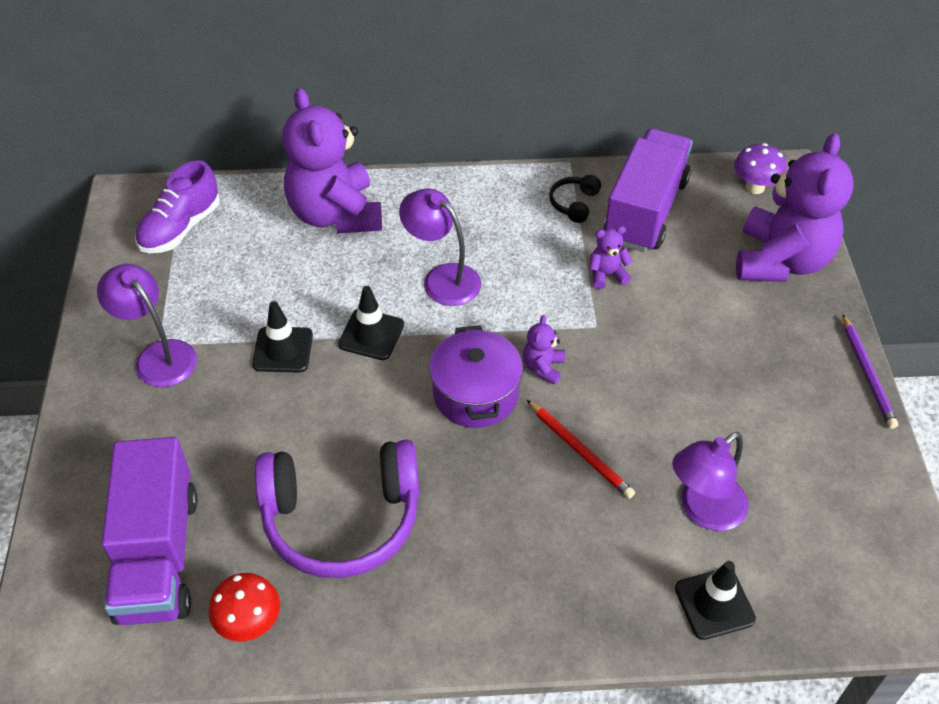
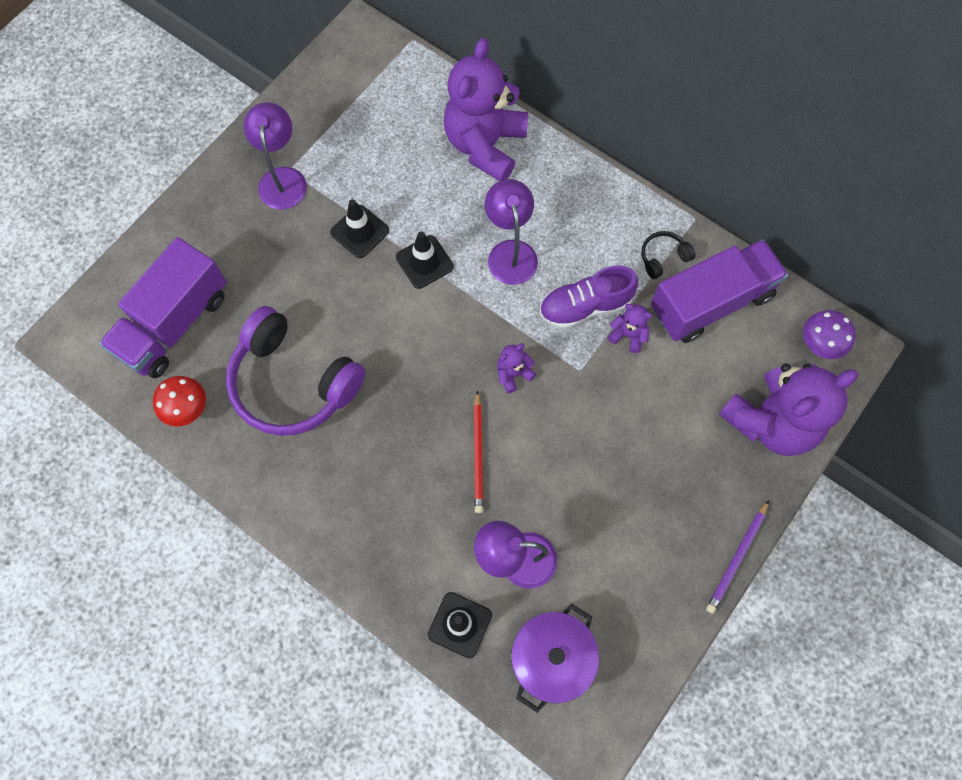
camera: 40 degrees right, 20 degrees up
(180, 228) = (375, 83): purple shoe -> purple shoe (585, 306)
(475, 394) = (450, 359): purple pot -> purple pot (552, 658)

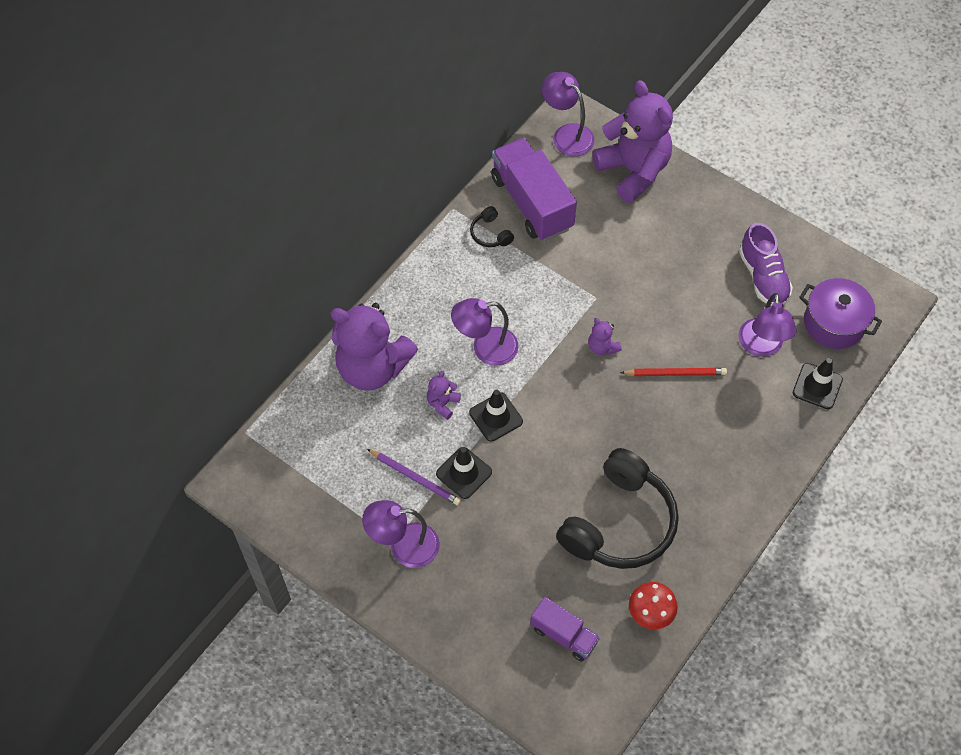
camera: 90 degrees left, 10 degrees down
(174, 323) = (563, 635): purple truck -> purple truck, size x0.55
(293, 383) = (619, 523): purple headphones -> black headphones
(585, 306) = (538, 292): purple shoe -> purple shoe (763, 277)
(628, 335) = (563, 262): purple teddy bear -> purple teddy bear (443, 404)
(737, 558) = (743, 200): purple pencil -> purple pencil (415, 478)
(819, 344) = (567, 134): purple mushroom -> purple lamp

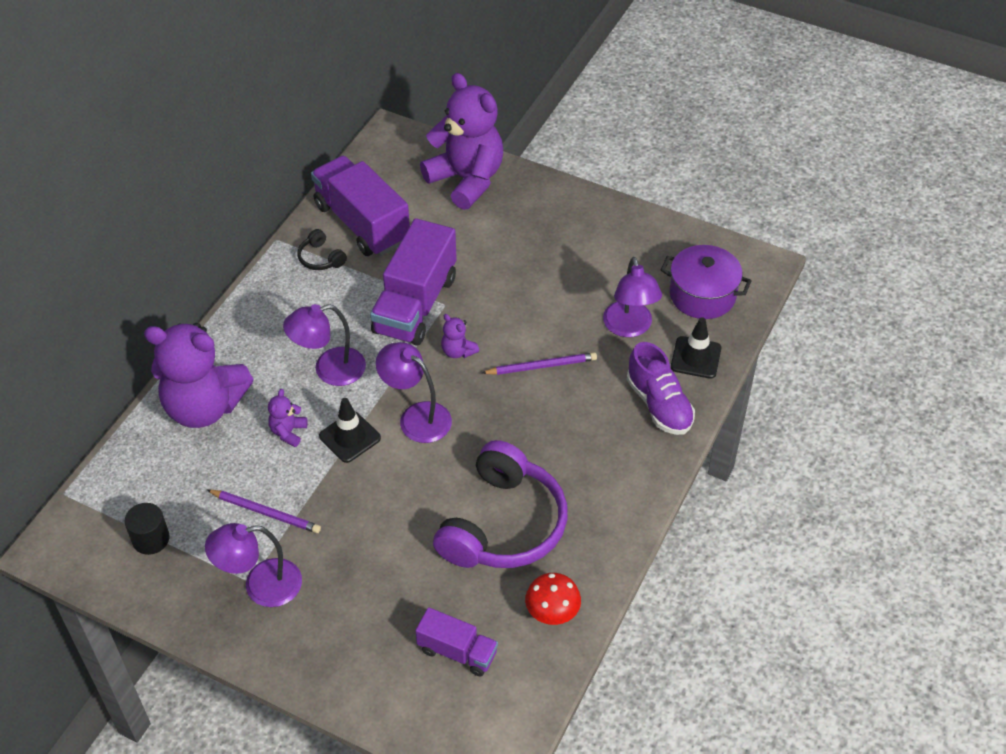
camera: 10 degrees left, 10 degrees down
(315, 487) = (151, 539): none -> black cylinder
(464, 473) = (321, 499): black traffic cone -> none
(567, 134) = (391, 155): purple lamp -> purple lamp (416, 417)
(570, 294) = (415, 304): none -> purple truck
(619, 523) = (503, 525): black headphones -> purple headphones
(675, 373) = (541, 366): red pencil -> purple pencil
(763, 277) = (620, 261): purple shoe -> purple shoe (659, 404)

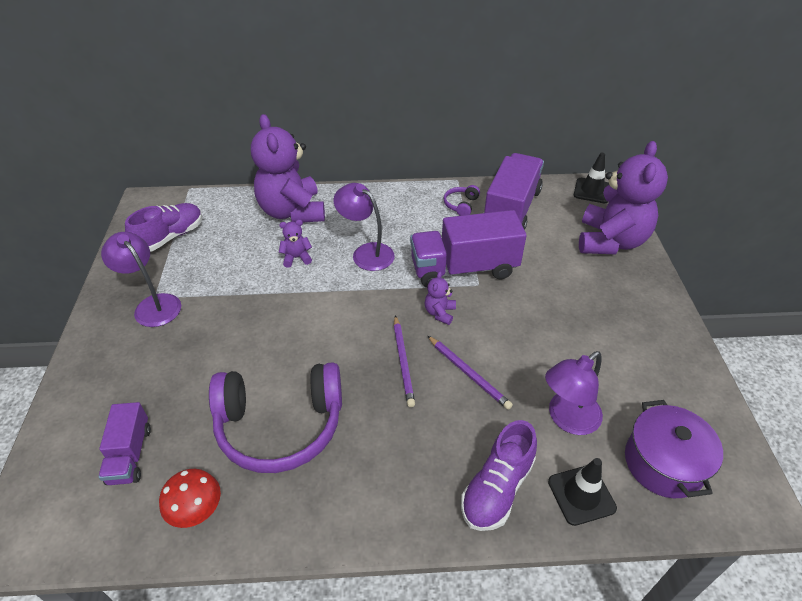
camera: 60 degrees right, 5 degrees down
(151, 539) = (170, 237): black cylinder -> purple shoe
(266, 512) = (219, 278): purple pencil -> purple pencil (403, 362)
(320, 258) = (461, 205): black headphones -> purple headphones
(350, 437) = (312, 290): black traffic cone -> black traffic cone (592, 191)
(416, 417) = (357, 318): purple lamp -> none

